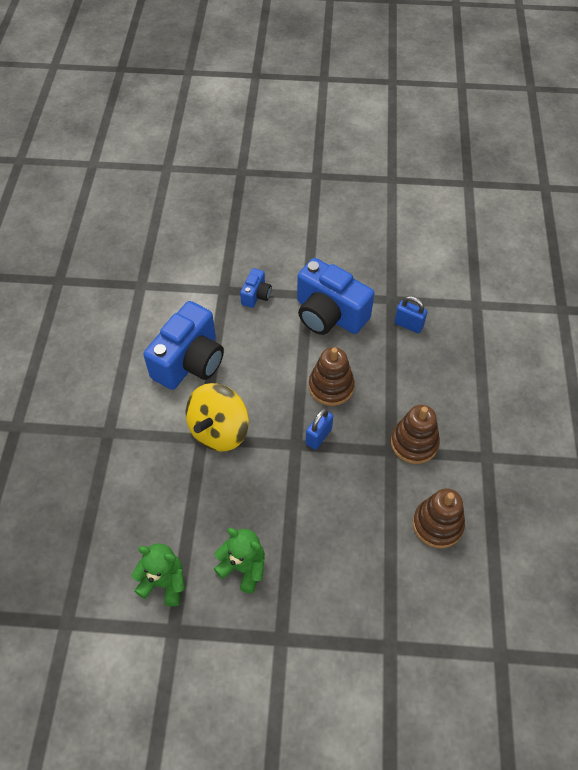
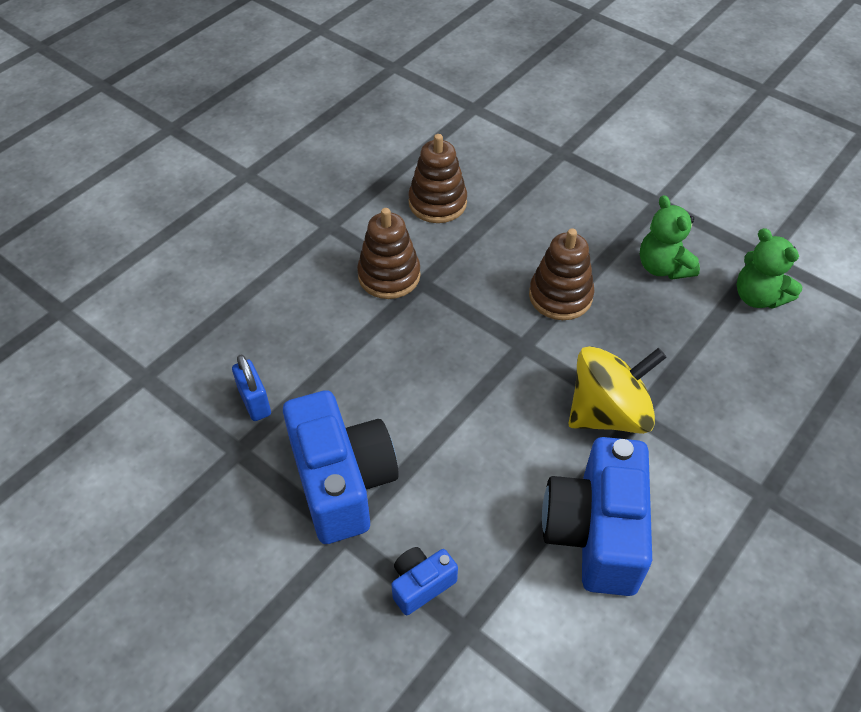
camera: 145 degrees left, 5 degrees down
(190, 362) = (595, 532): blue camera -> blue camera turned 60 degrees counterclockwise
(318, 436) = (489, 339): blue padlock -> none
(331, 386) = (426, 384): brown stacking toy -> brown stacking toy (560, 296)

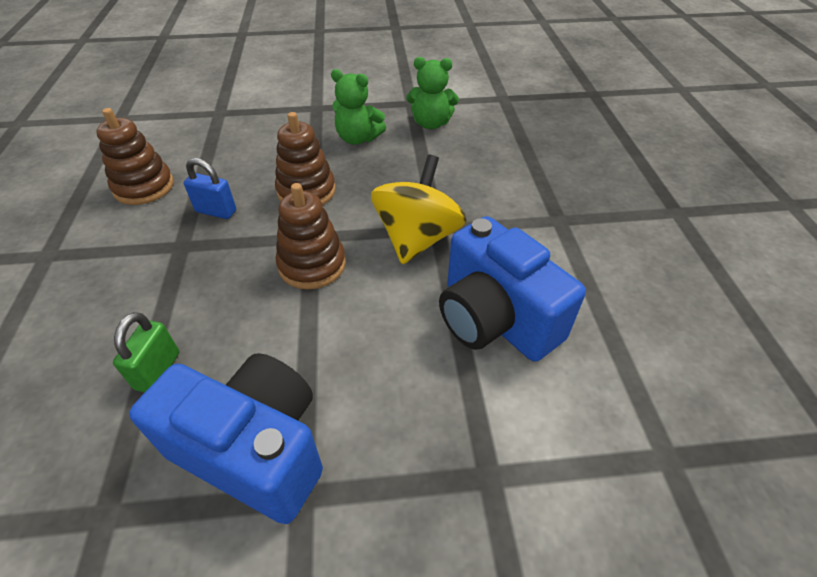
camera: 45 degrees left, 5 degrees down
(255, 402) = (86, 453): blue padlock -> blue padlock (216, 211)
(331, 378) = (158, 371): none -> green padlock
(389, 276) = (145, 258): brown stacking toy -> brown stacking toy (312, 265)
(421, 584) = (415, 473): blue camera -> none

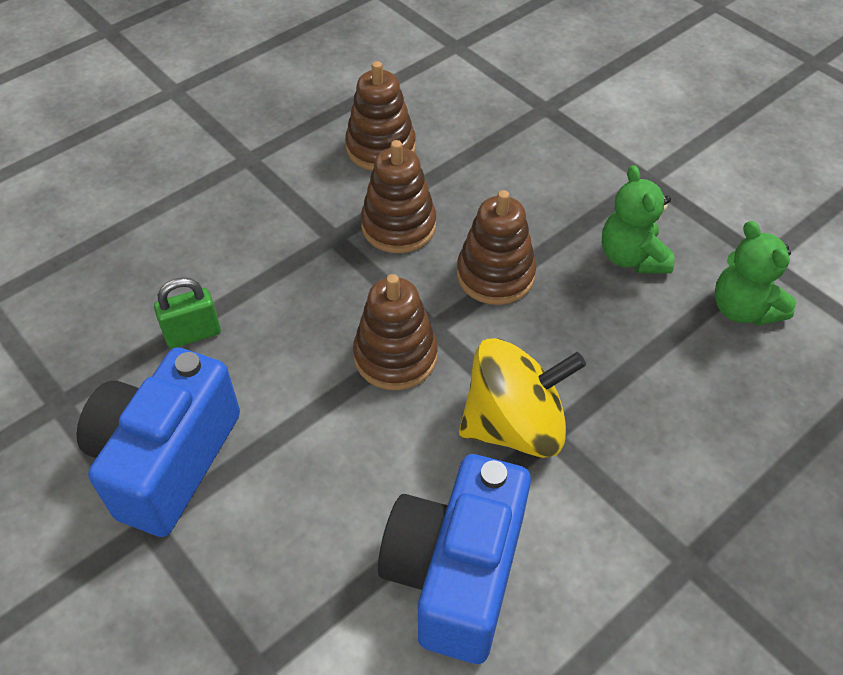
camera: 55 degrees right, 5 degrees up
(216, 211) = (398, 226): blue padlock -> brown stacking toy
(254, 450) = (167, 460): blue camera -> blue camera turned 150 degrees counterclockwise

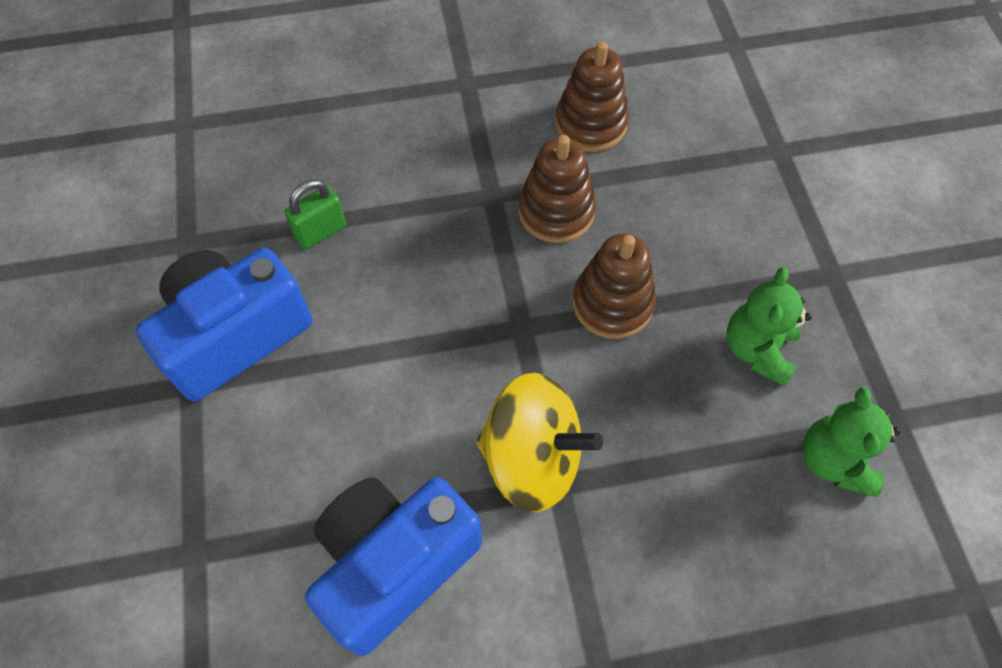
camera: 30 degrees right, 10 degrees up
(193, 334) = (321, 232): green padlock -> green padlock turned 45 degrees counterclockwise
(395, 356) = (472, 338): brown stacking toy -> none

